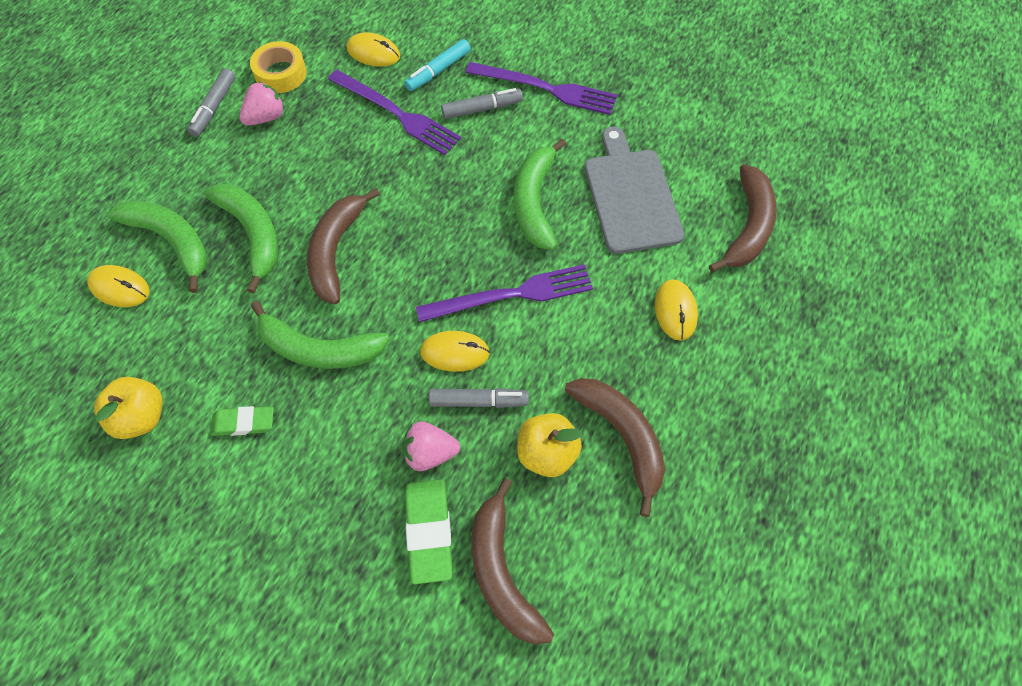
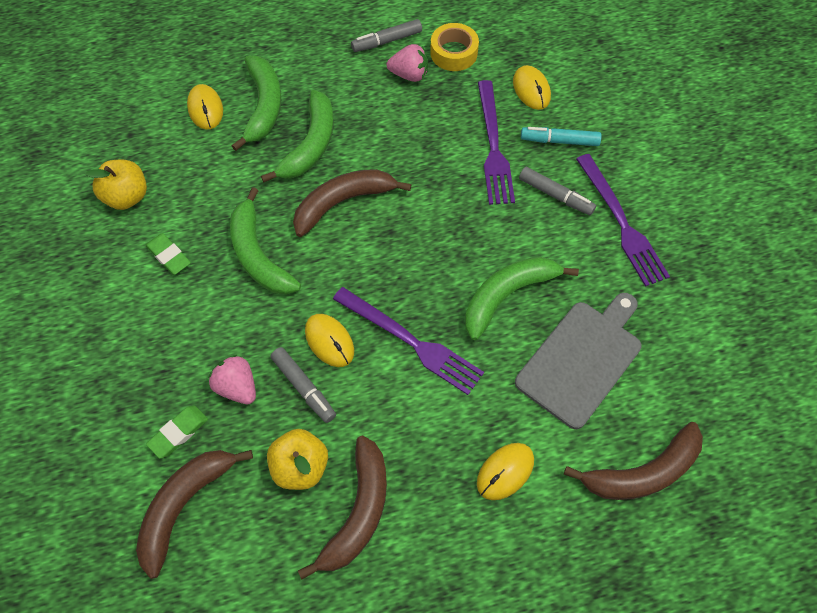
camera: 50 degrees right, 0 degrees up
(429, 532) = (178, 433): green eraser -> green eraser, size x0.65

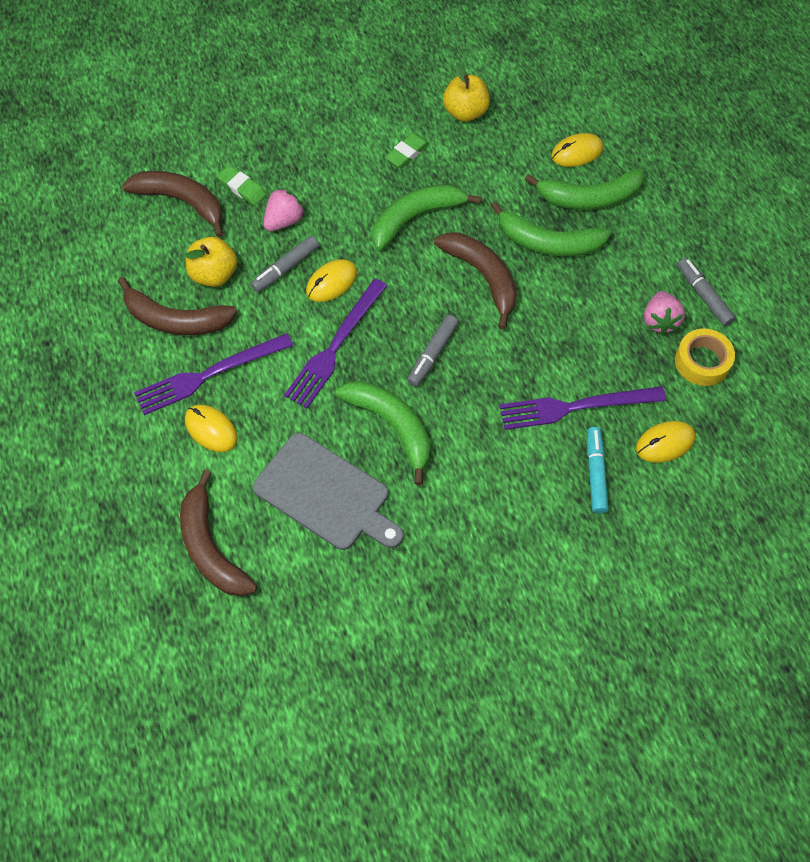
camera: 85 degrees right, 0 degrees up
(555, 195) = (520, 469): grey marker -> grey marker (432, 354)
(621, 223) = (493, 536): purple fork -> purple fork (209, 375)

